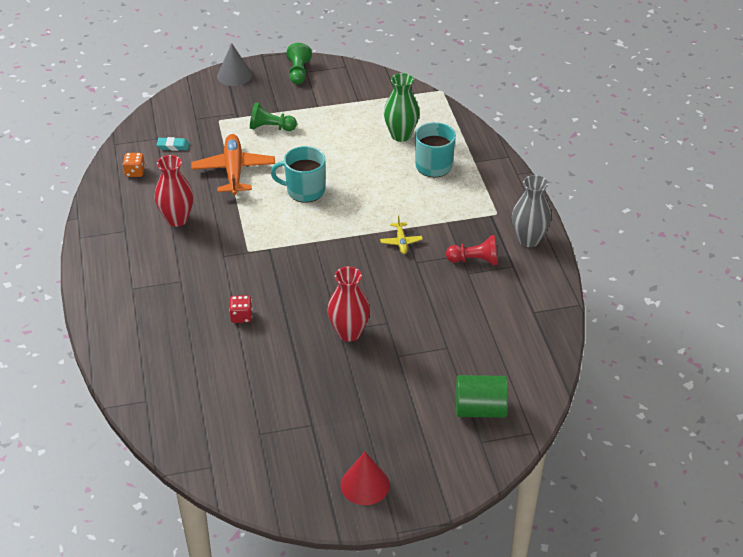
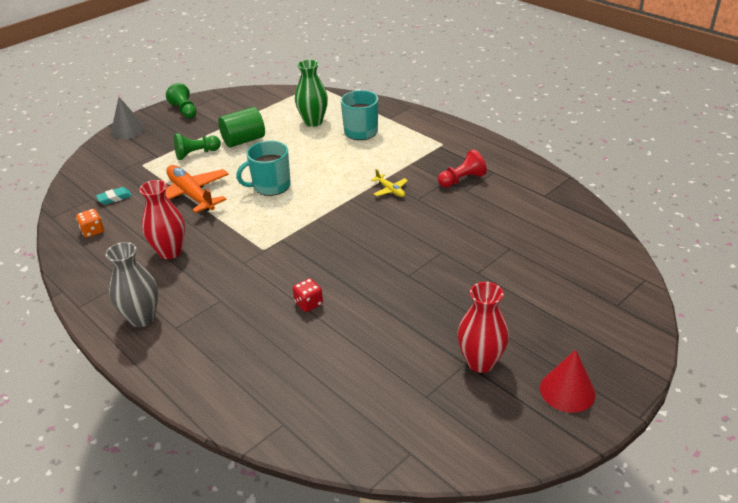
camera: 30 degrees left, 5 degrees down
(349, 333) = (419, 273): red vase -> red vase (480, 362)
(480, 409) = (588, 281): green cylinder -> green cylinder (244, 140)
(528, 240) = (485, 151): grey vase -> grey vase (142, 318)

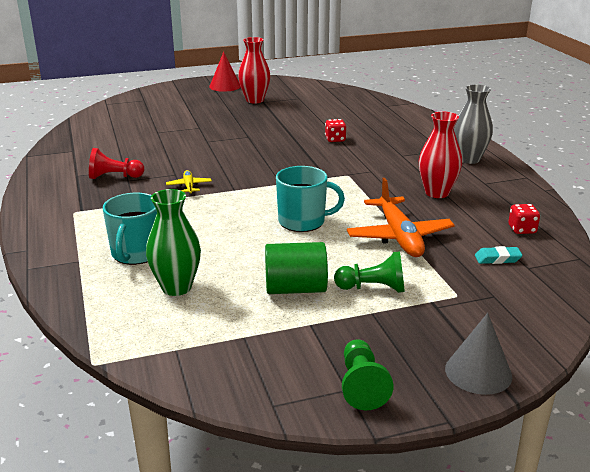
camera: 155 degrees left, 10 degrees down
(93, 231) = (522, 229): orange dice -> red dice

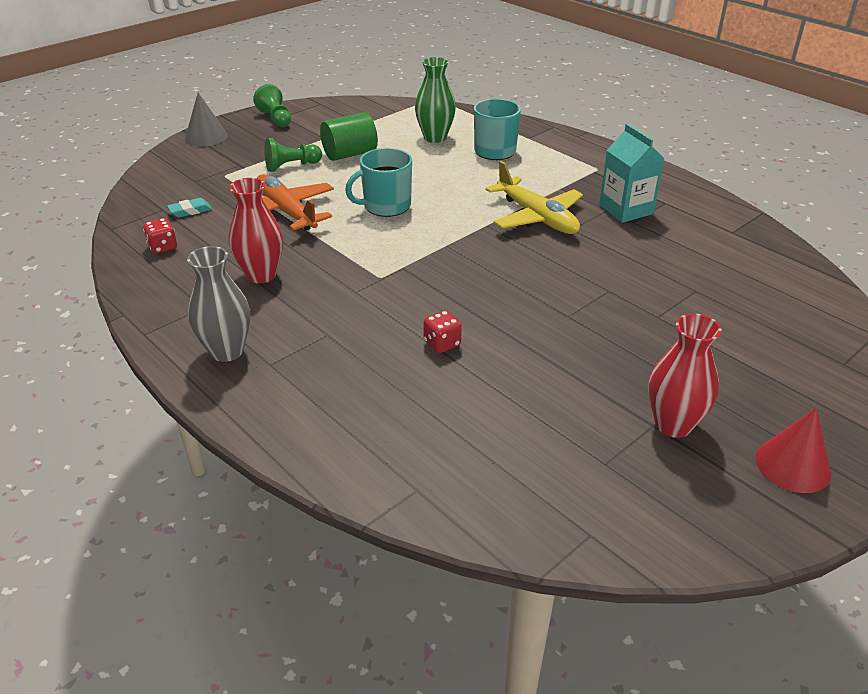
camera: 155 degrees right, 10 degrees up
(114, 177) = (626, 209): red pawn -> turquoise carton
(189, 186) = (536, 217): yellow plane -> yellow plane, size x2.09

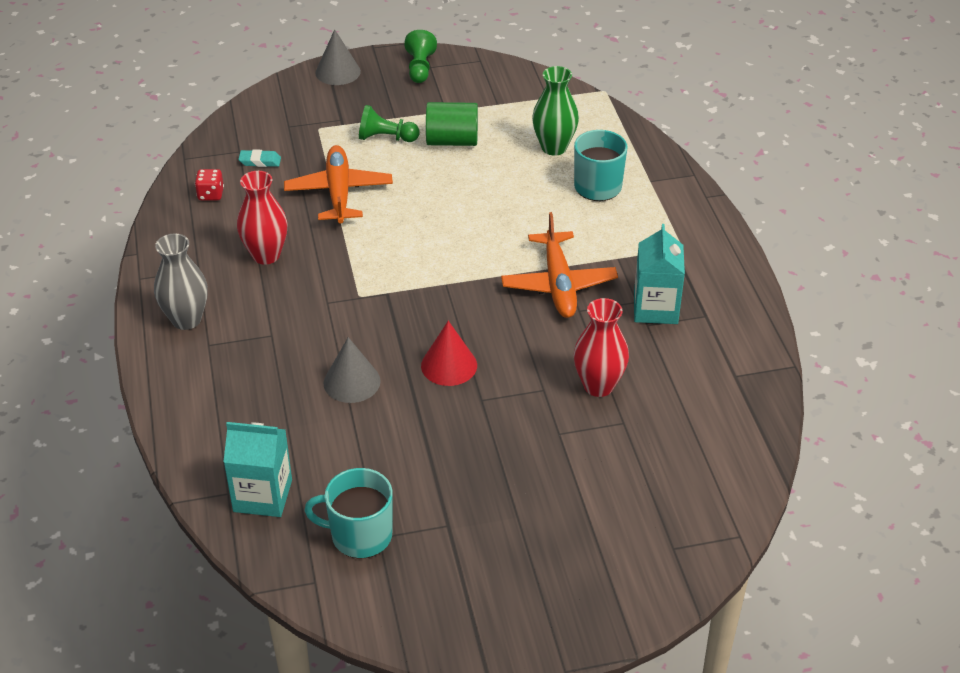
camera: 30 degrees right, 5 degrees up
(386, 206) = (431, 218): turquoise mug -> turquoise mug (360, 535)
(442, 343) = (352, 382): red dice -> grey cone
(456, 476) = (262, 496): none -> turquoise carton
(536, 217) = (558, 284): yellow plane -> orange plane
(673, 424) = (463, 532): red vase -> red vase (598, 386)
(793, 465) = (520, 606): red cone -> red cone (449, 365)

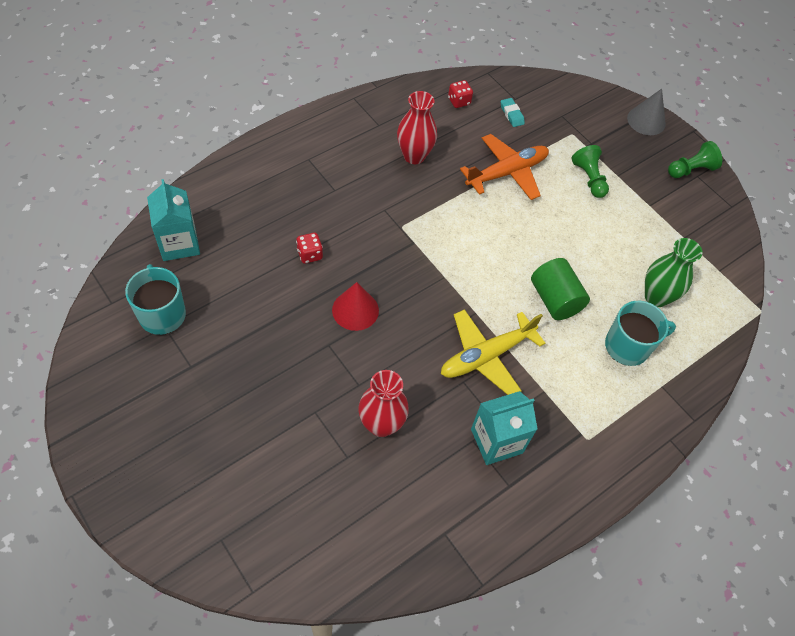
camera: 60 degrees right, 15 degrees up
(186, 319) = (326, 138): grey vase -> none
(352, 382) = (310, 254): grey cone -> red dice
(452, 141) = (615, 222): green cylinder -> green cylinder (555, 299)
(558, 284) = (486, 356): orange plane -> yellow plane

